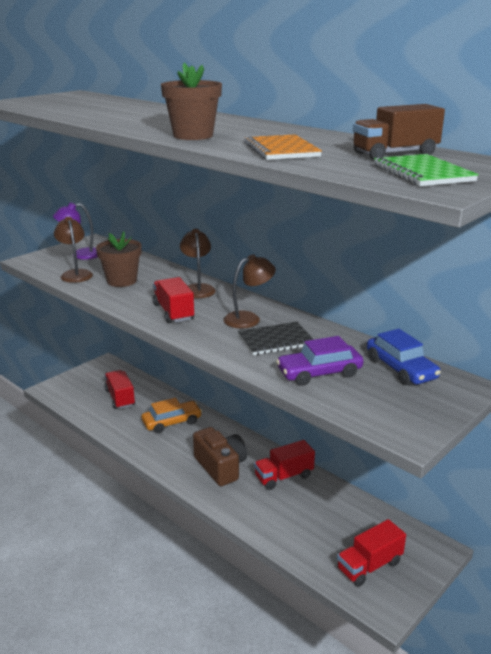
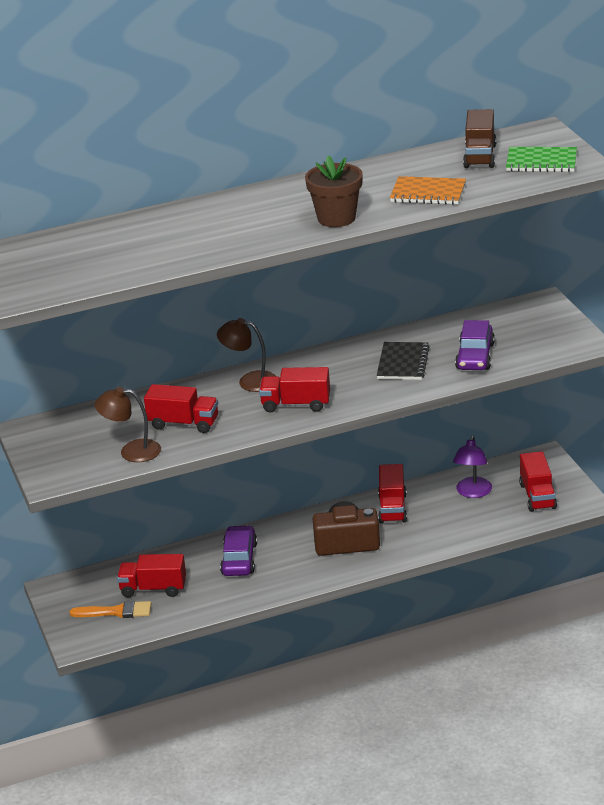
camera: 60 degrees left, 5 degrees up
(81, 255) = (70, 442): purple lamp -> purple lamp (472, 492)
(88, 392) = (116, 612): none -> orange brush
(122, 281) = (183, 423): brown flower pot -> red truck
(172, 422) = (239, 559): orange car -> purple car
(248, 318) = (346, 367): brown lamp -> none
(400, 369) = (497, 320): blue car -> none

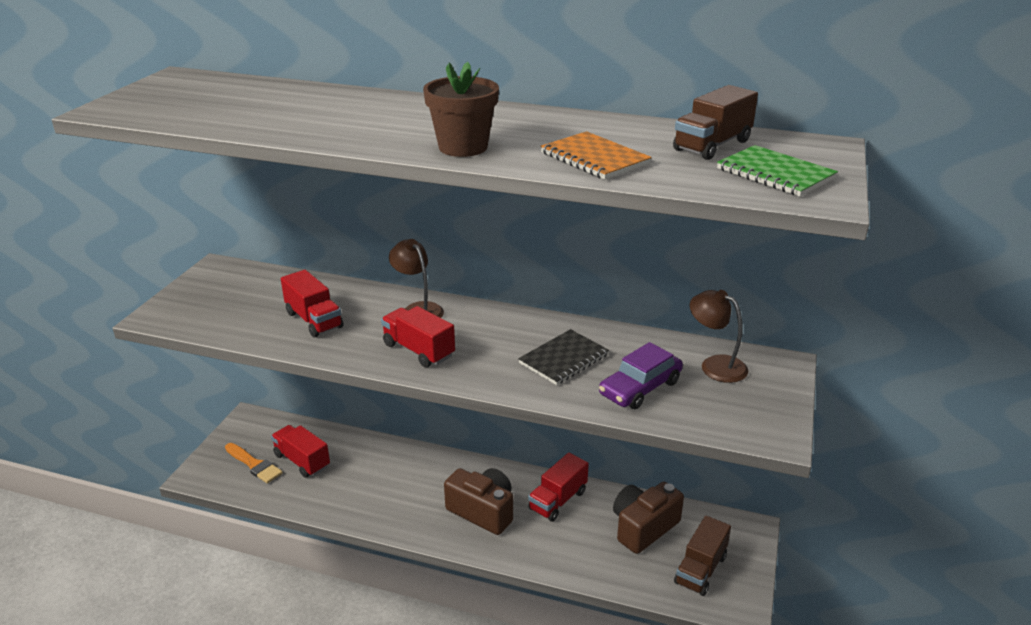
camera: 35 degrees right, 0 degrees up
(131, 451) = (242, 323): brown lamp -> brown lamp (715, 365)
(239, 559) = (389, 473): purple car -> none
(472, 492) = (643, 527): purple lamp -> brown camera
(537, 496) = (700, 569): red truck -> brown truck

